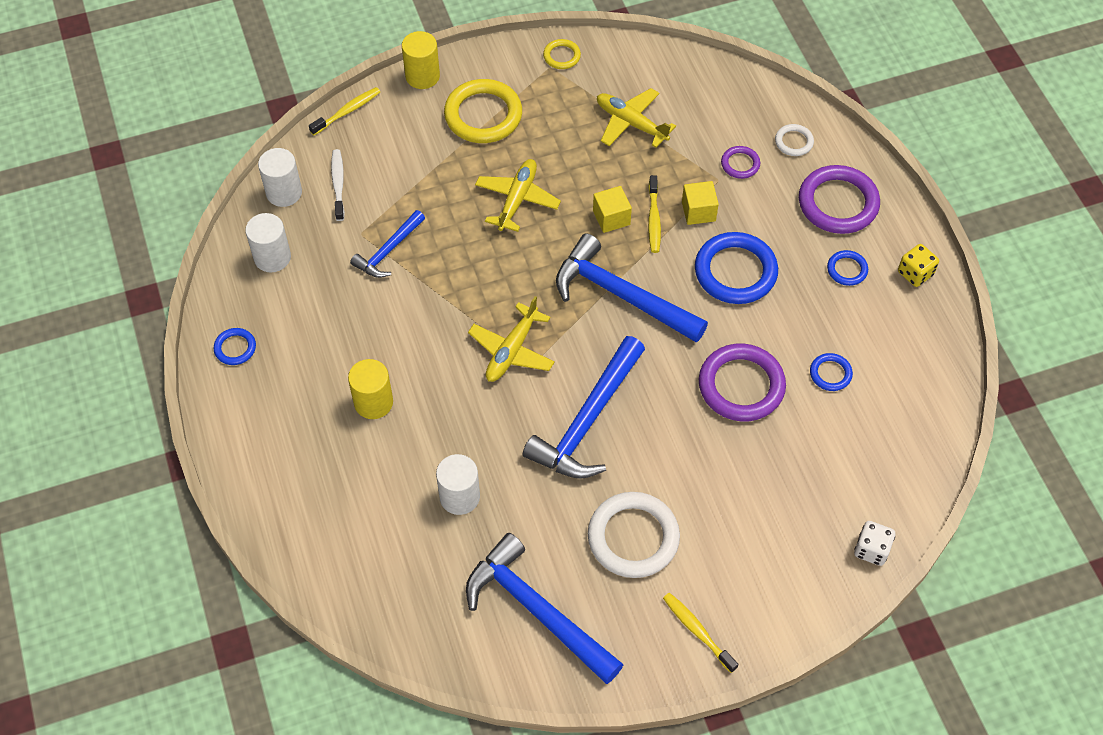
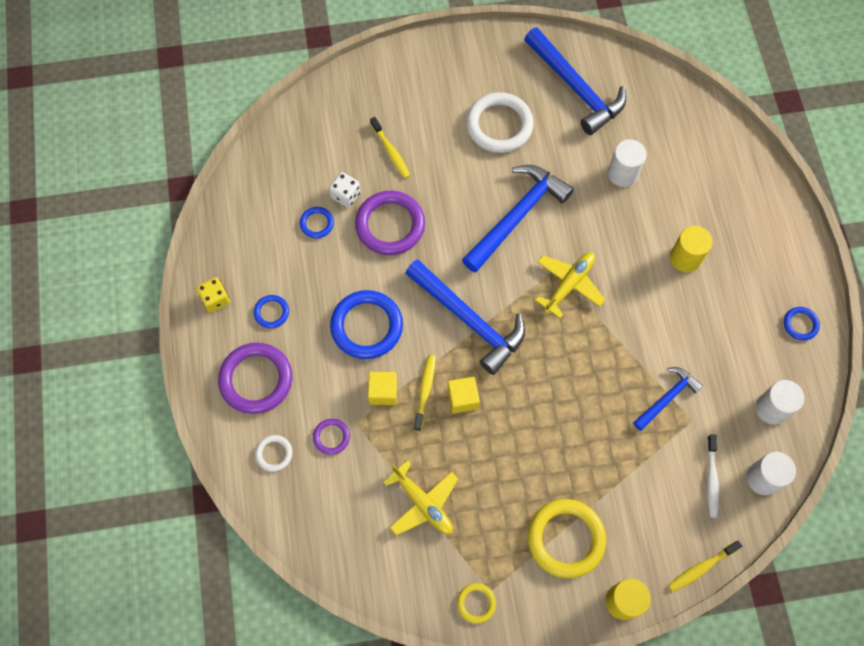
camera: 170 degrees left, 10 degrees up
(517, 199) = (545, 433): yellow plane -> none
(697, 631) = (468, 59): yellow toothbrush -> yellow toothbrush (391, 152)
(871, 549) = (332, 91): white dice -> white dice (346, 195)

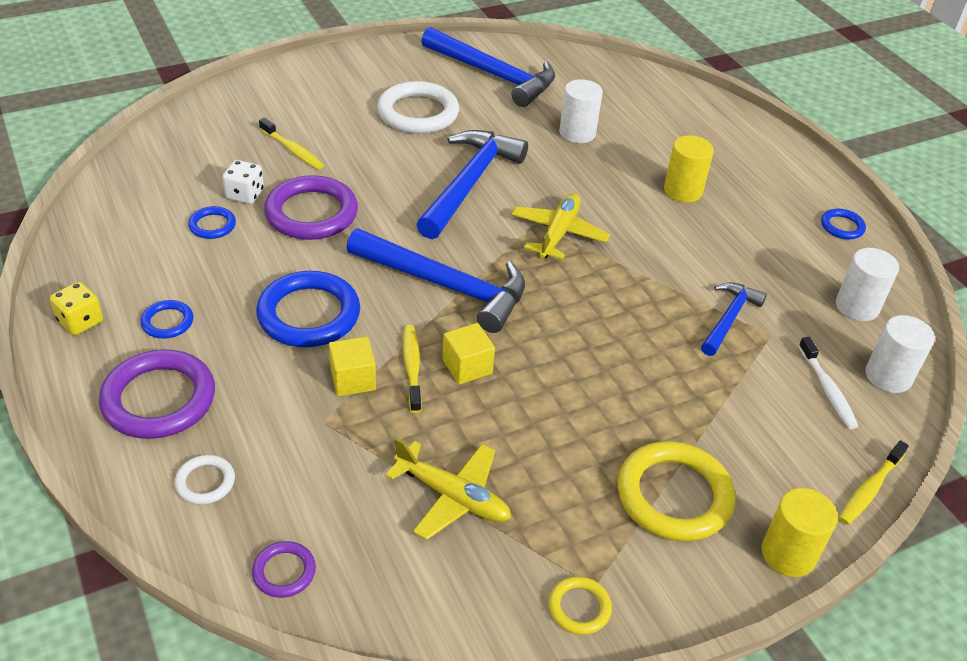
camera: 20 degrees left, 25 degrees down
(331, 437) = (290, 445): purple ring -> purple ring (284, 572)

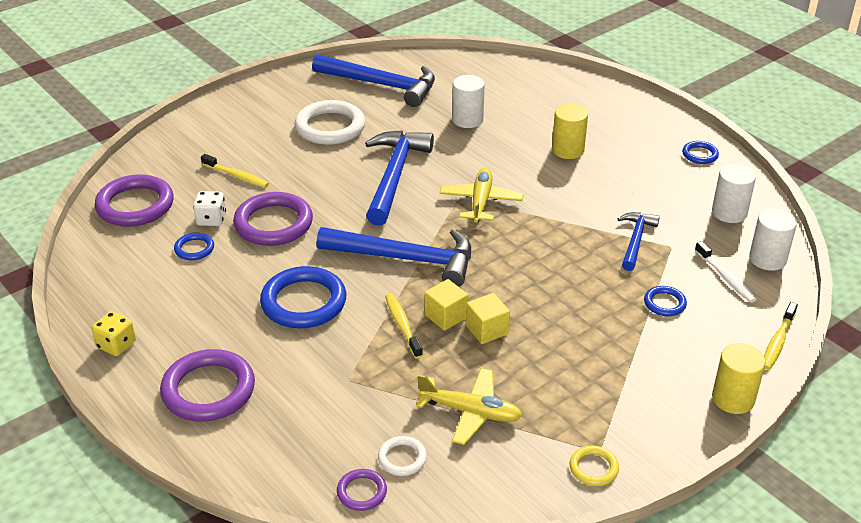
camera: 10 degrees left, 5 degrees down
(167, 322) = (190, 331): blue ring -> blue ring (664, 303)
(169, 162) = (135, 205): none -> purple ring
(205, 482) = (273, 442): white ring -> white ring (402, 458)
(353, 379) = (359, 344): yellow cube -> yellow cube (487, 330)
(674, 495) = (636, 376): yellow ring -> none

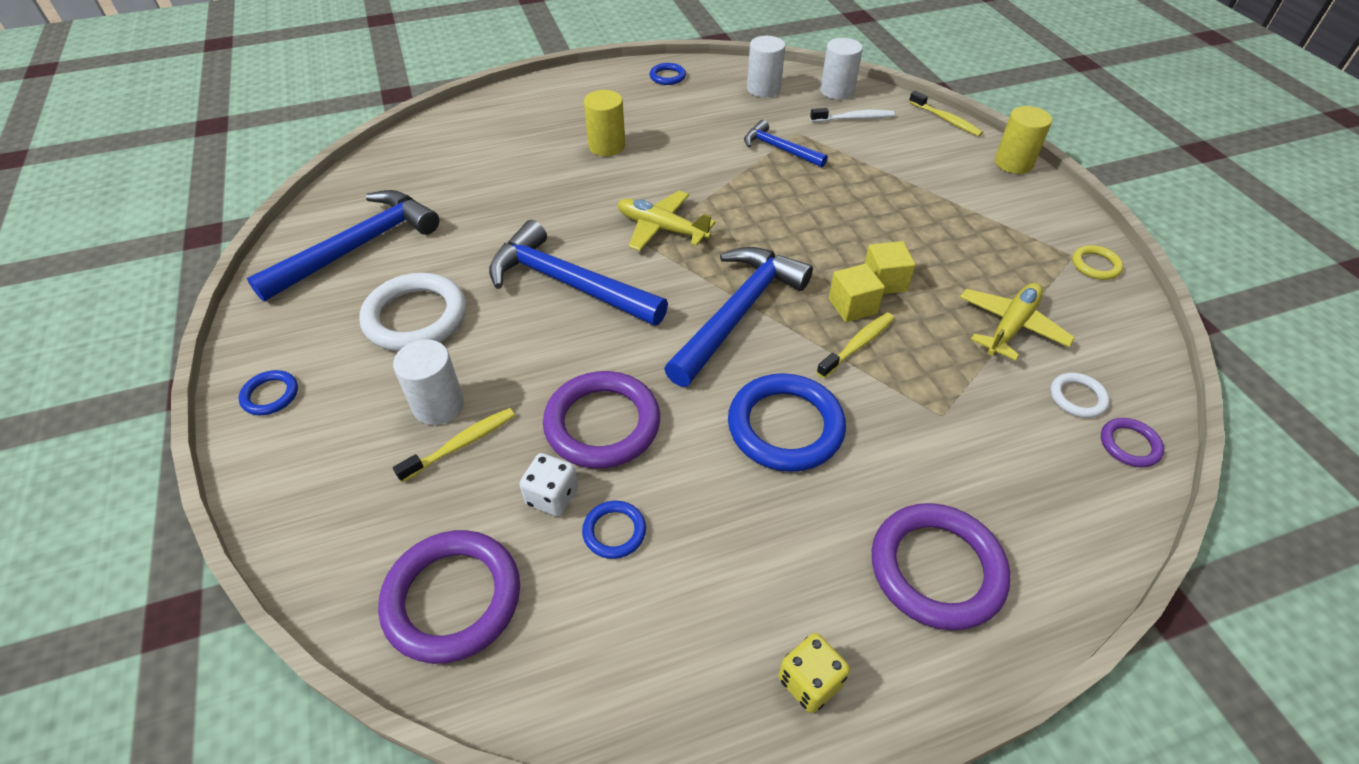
camera: 70 degrees left, 10 degrees up
(402, 325) = (858, 345): yellow toothbrush -> yellow toothbrush turned 135 degrees clockwise
(467, 120) = (496, 197): white cylinder -> white cylinder (438, 405)
(664, 303) = (878, 160): blue ring -> blue ring (270, 395)

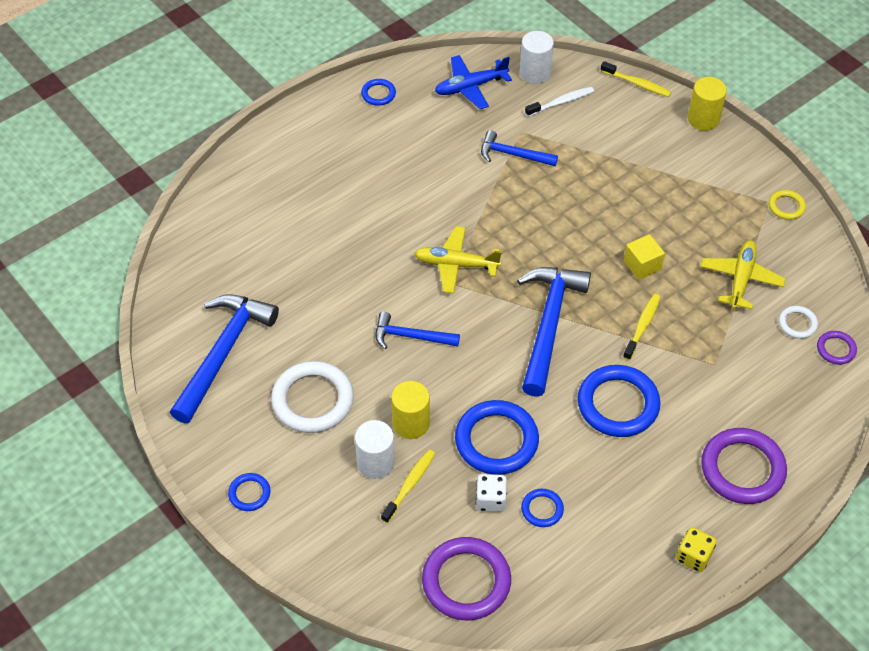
camera: 20 degrees left, 5 degrees up
(568, 283) = (410, 336): blue hammer -> blue hammer, size x0.56
(602, 424) = (496, 440): purple ring -> blue ring
(607, 146) = (367, 191): yellow cylinder -> yellow cylinder (411, 423)
(763, 89) = (470, 87): white cylinder -> blue plane
(852, 306) = (627, 294): yellow cube -> none

